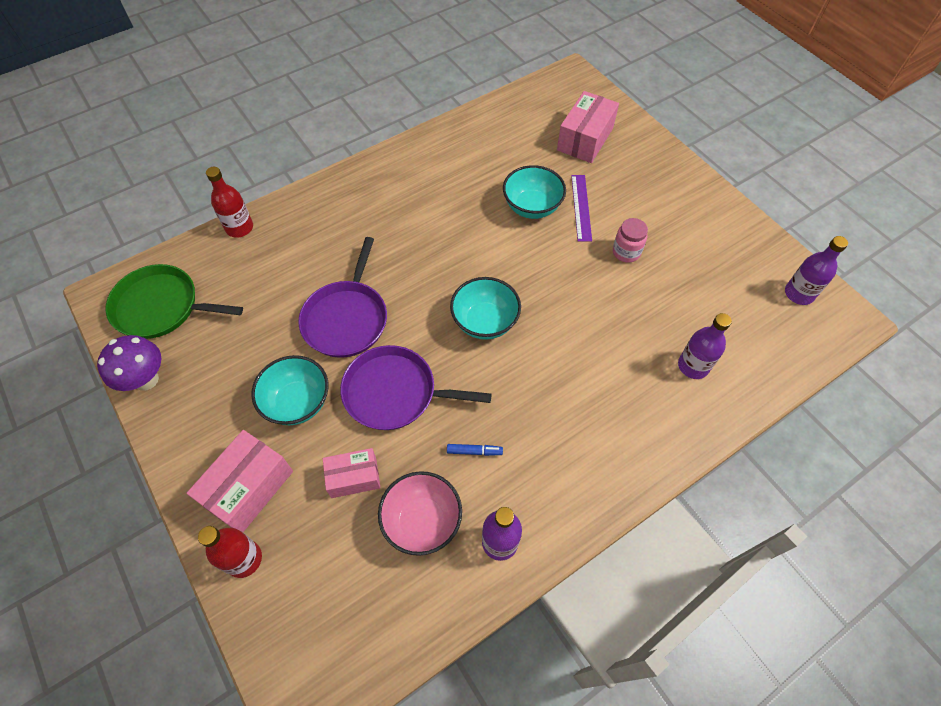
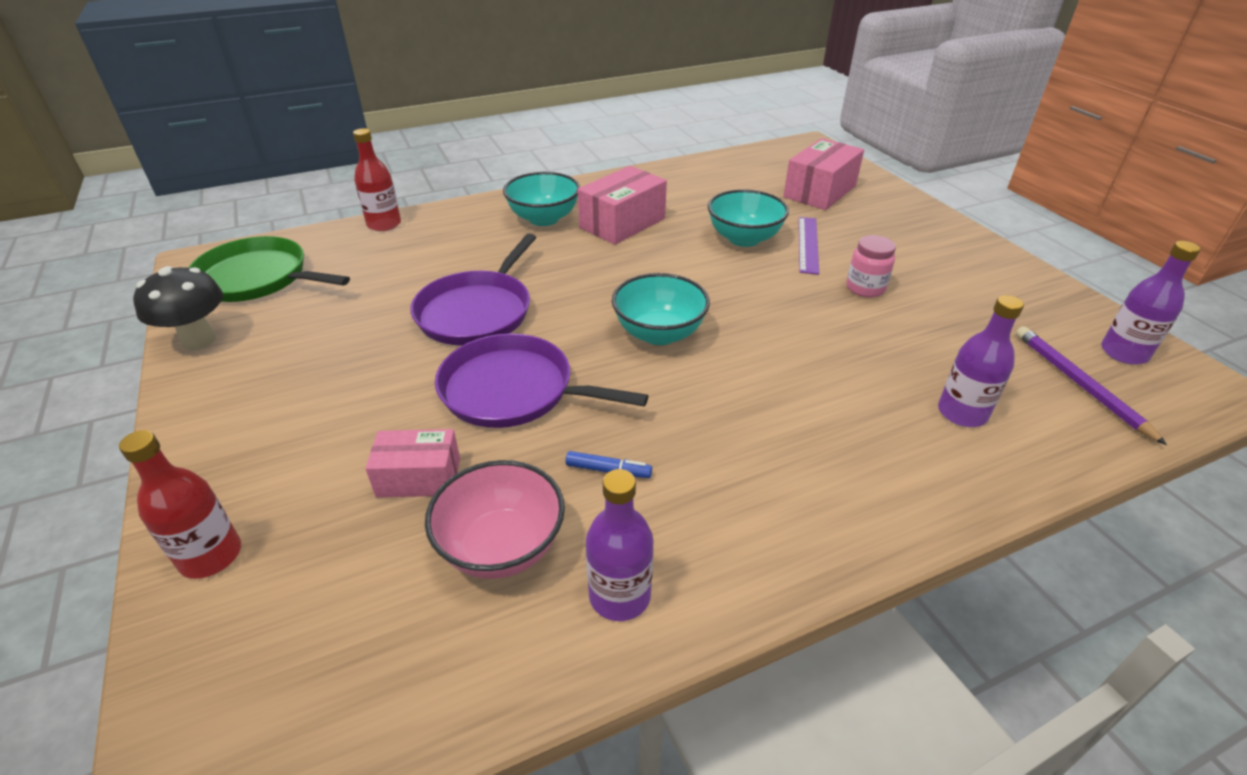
camera: 10 degrees right, 20 degrees down
(146, 380) = (199, 340): purple mushroom -> black mushroom
(249, 488) = (264, 469): pink box -> pink box (622, 223)
(297, 402) = (377, 384): turquoise bowl -> turquoise bowl (544, 218)
(768, 328) = (1080, 384): none -> purple pencil

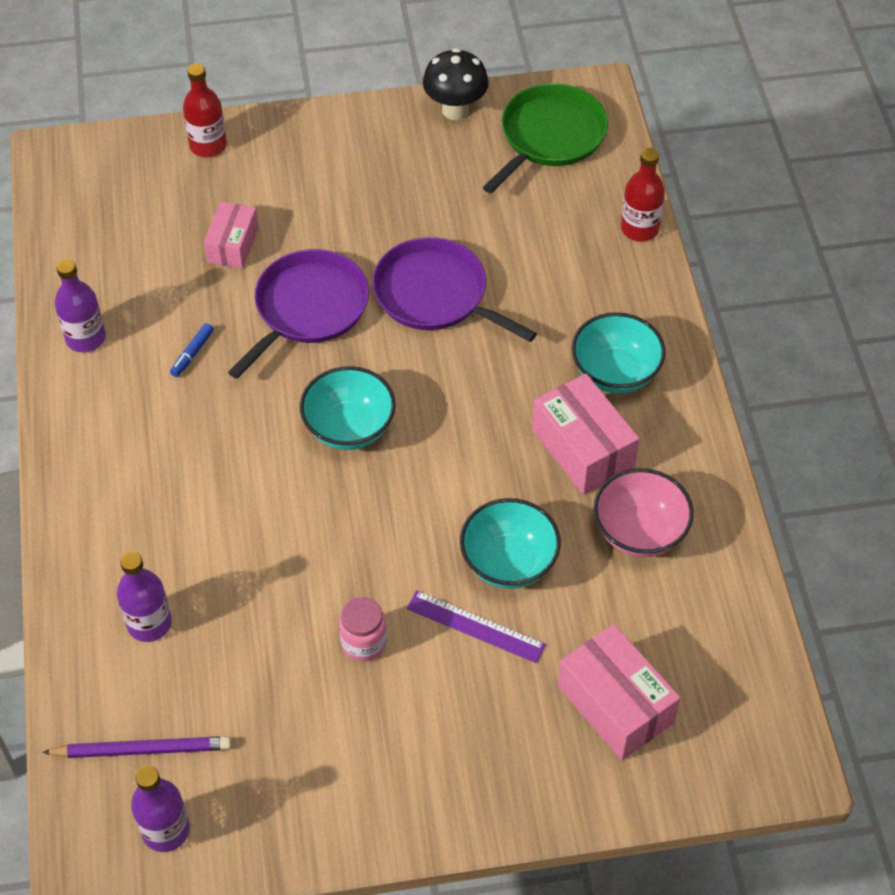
camera: 105 degrees right, 15 degrees up
(502, 547) = (150, 284): pink bowl -> pink bowl (639, 532)

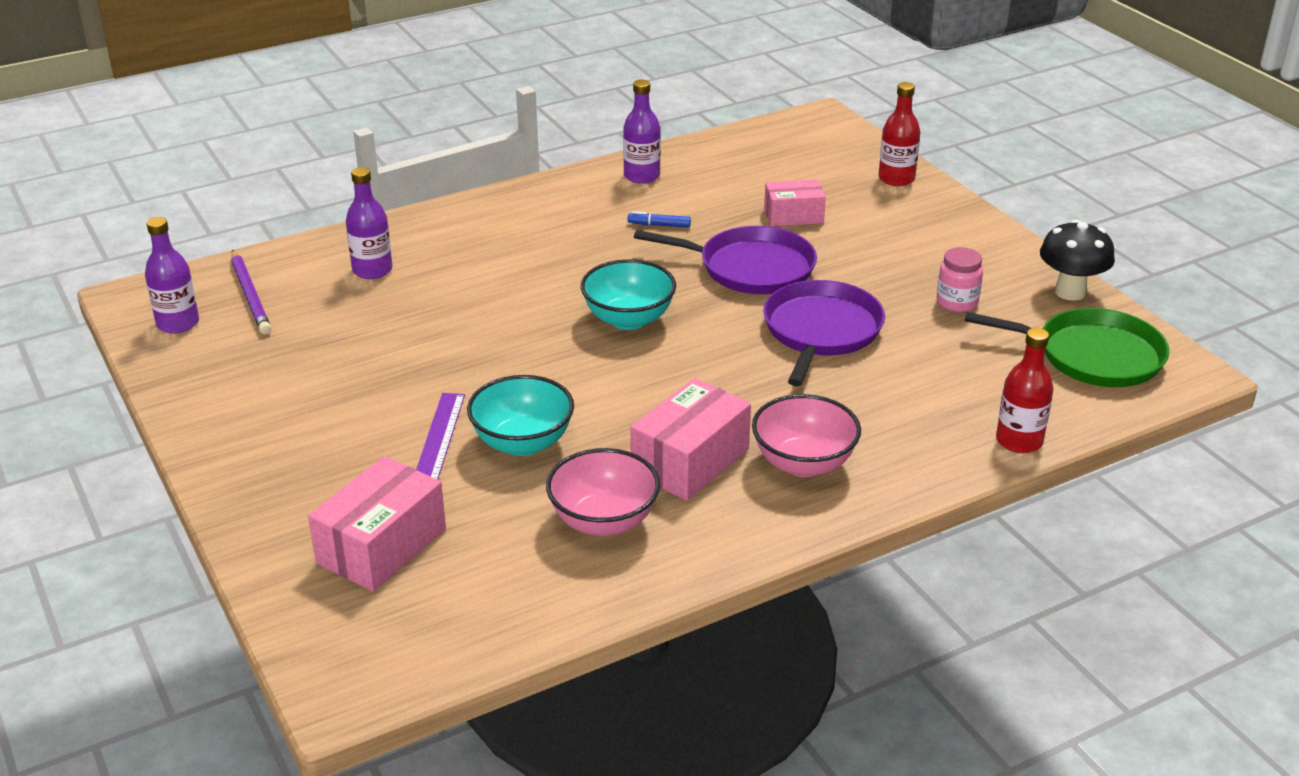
camera: 70 degrees right, 20 degrees down
(364, 642) = (395, 378): pink jar -> pink jar (957, 303)
(615, 373) = (803, 463): turquoise bowl -> pink bowl

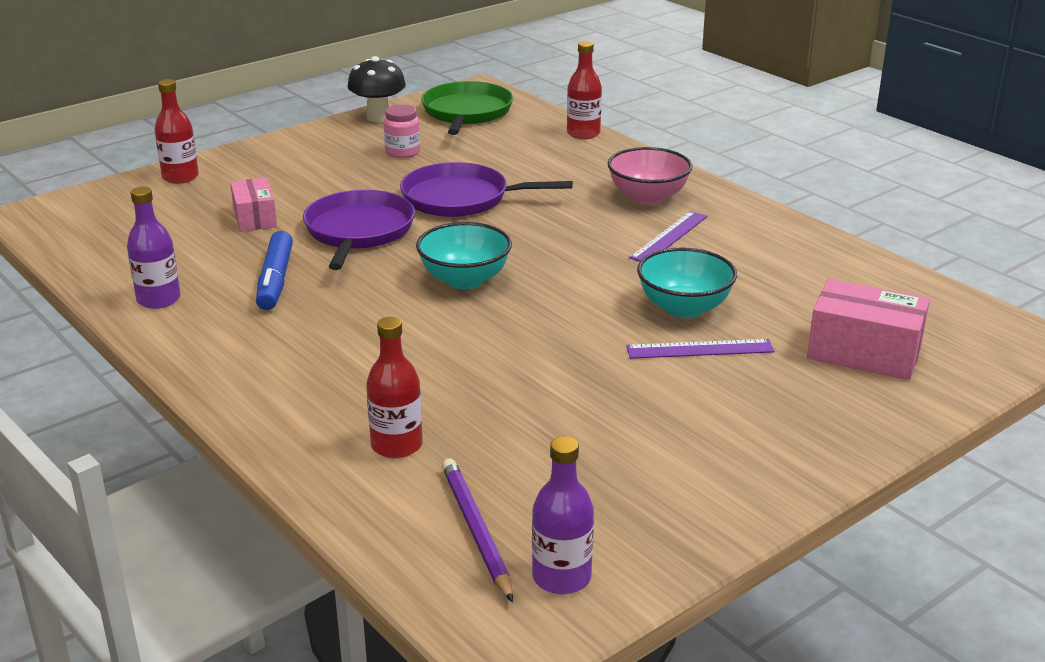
camera: 100 degrees left, 5 degrees down
(250, 295) = (476, 531): purple pencil -> purple pencil turned 75 degrees counterclockwise
(372, 270) = (396, 445): purple bottle -> red bottle
(603, 521) = (764, 263): pink bowl -> none
(659, 225) = (275, 280): blue marker -> blue marker, size x1.92
(690, 461) = (669, 237): pink box -> purple ruler

